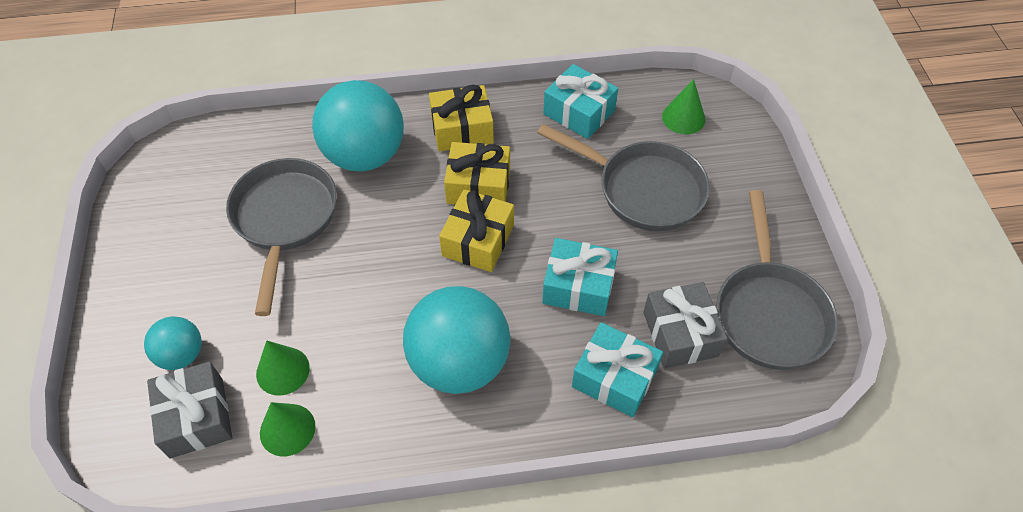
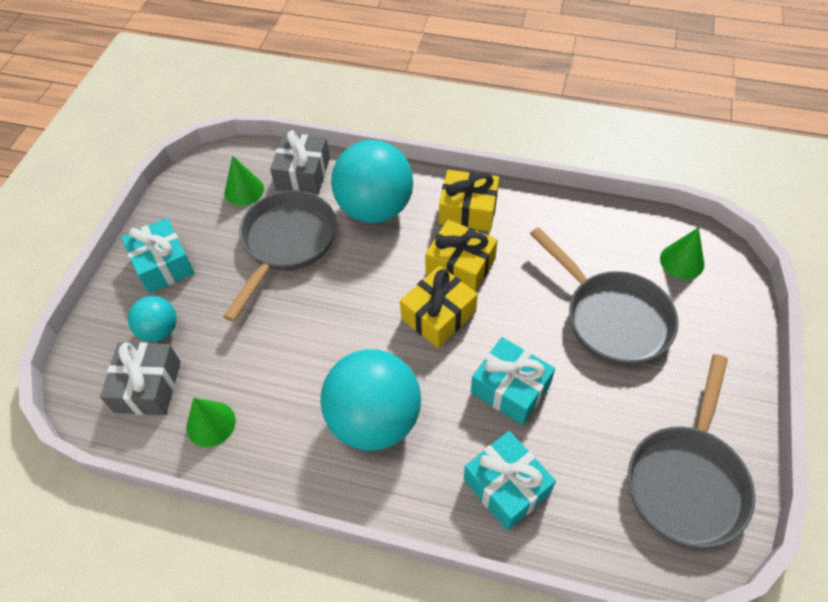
camera: 25 degrees right, 0 degrees up
(282, 370) = (229, 372): green cone -> green cone (244, 190)
(579, 112) = (581, 226): turquoise gift -> turquoise gift (163, 265)
(680, 334) = (587, 468): grey gift -> grey gift (303, 174)

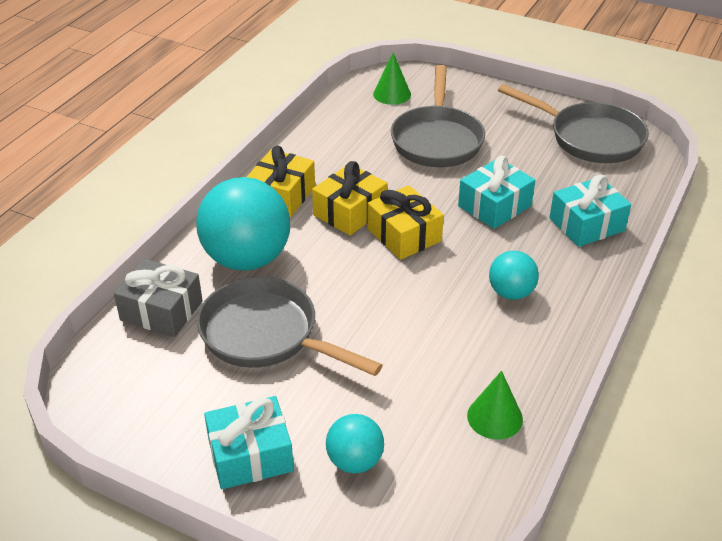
camera: 80 degrees left, 15 degrees down
(148, 386) = (434, 474): grey gift -> none
(244, 190) = (160, 367): green cone -> none
(374, 419) = (511, 293): turquoise ball -> turquoise ball, size x0.51
(611, 317) = (437, 139): grey pan -> grey pan turned 120 degrees clockwise

